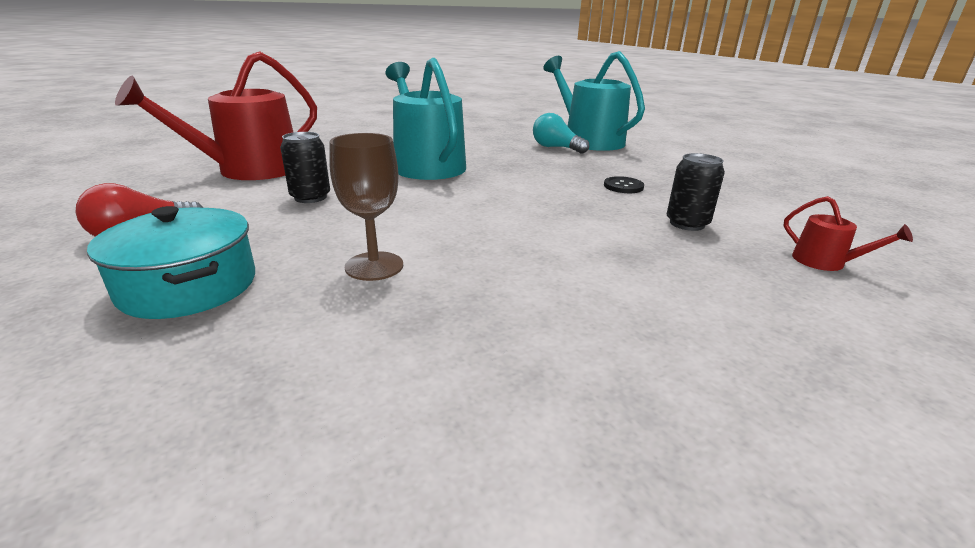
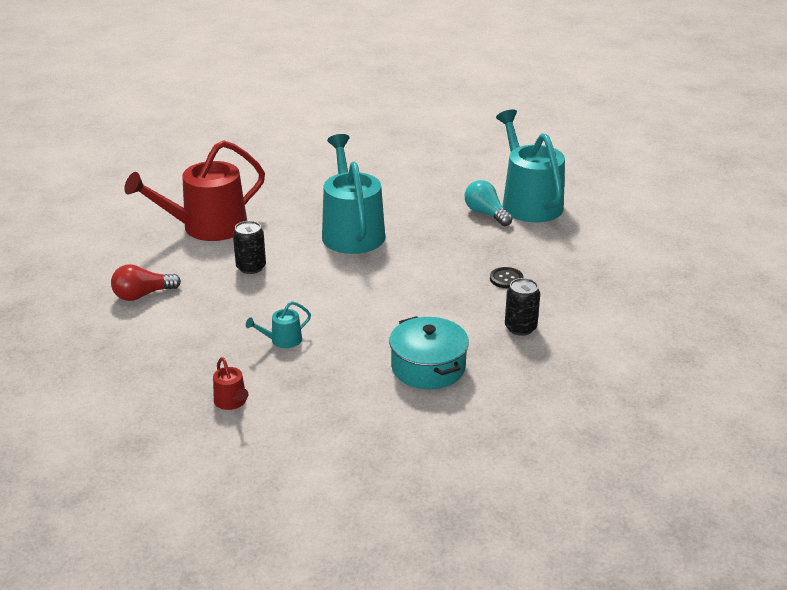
camera: 15 degrees right, 5 degrees up
(189, 286) = (177, 342): turquoise pot -> turquoise pot (428, 367)
(374, 266) = (282, 340): brown goblet -> turquoise watering can
(825, 262) = (584, 375): red watering can -> red watering can (232, 402)

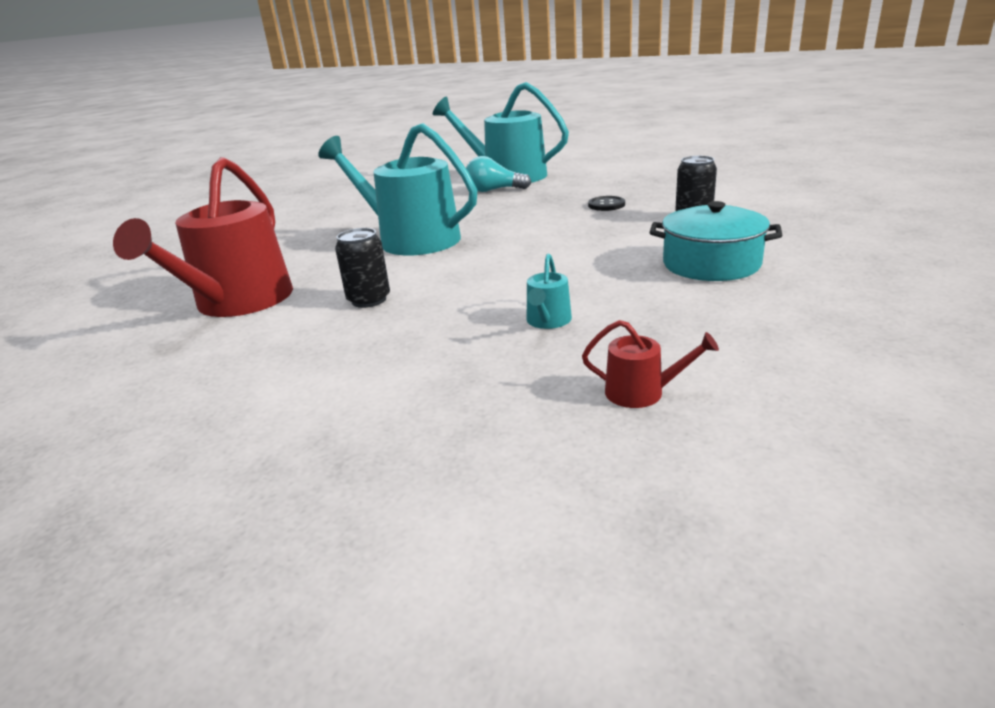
camera: 45 degrees left, 5 degrees down
(143, 295) = (279, 385): red light bulb -> none

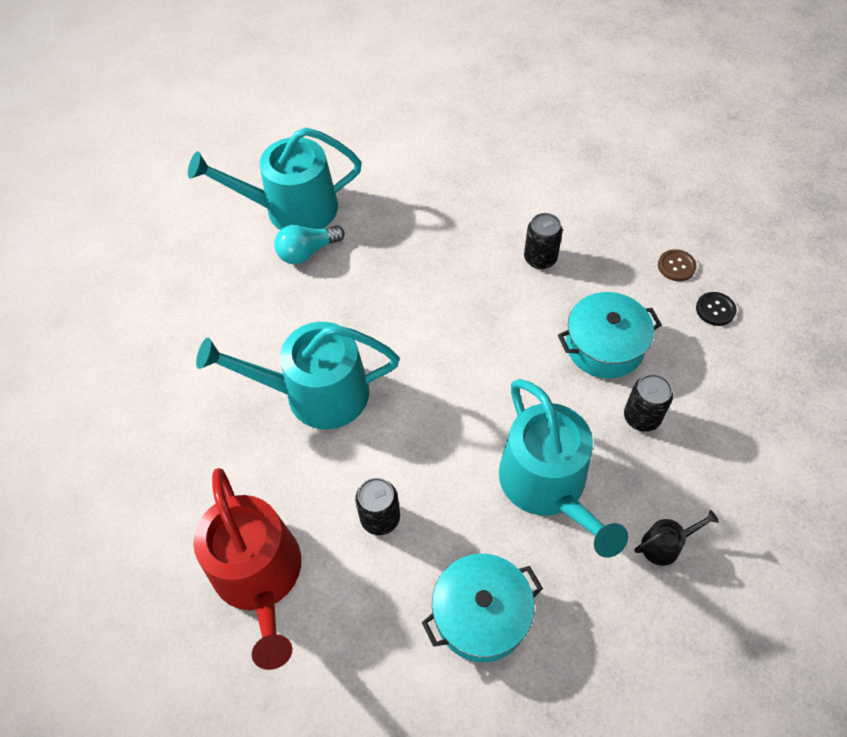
camera: 35 degrees left, 30 degrees up
(372, 373) = (481, 614): none -> turquoise pot
(548, 321) = (548, 485): turquoise watering can -> turquoise watering can, size x2.41
(606, 205) = (448, 255): black button -> black button (715, 310)
(642, 392) = (665, 545): red watering can -> black watering can
(709, 308) = (641, 417): none -> black can
(851, 239) = (676, 266): none -> brown button

